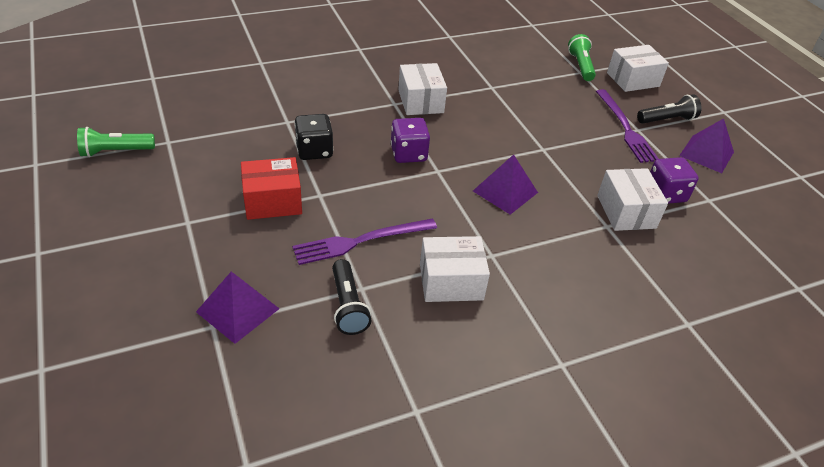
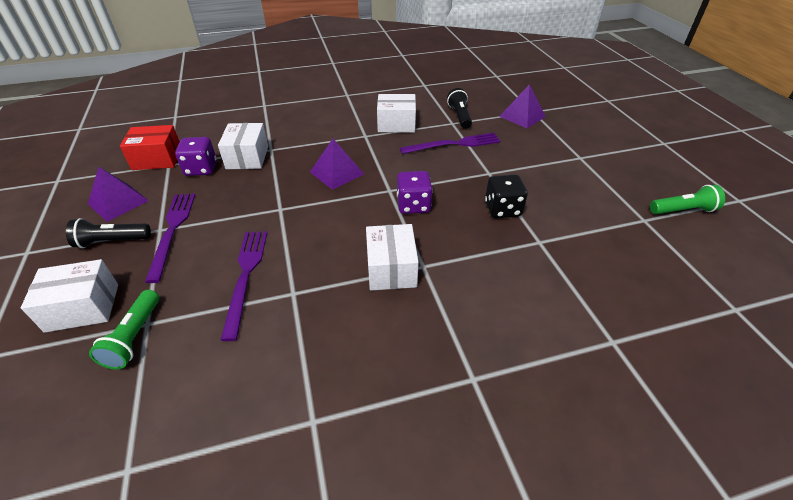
camera: 170 degrees left, 0 degrees up
(272, 201) = (524, 169): red box -> red box (157, 159)
(534, 96) = (245, 276): none -> purple fork

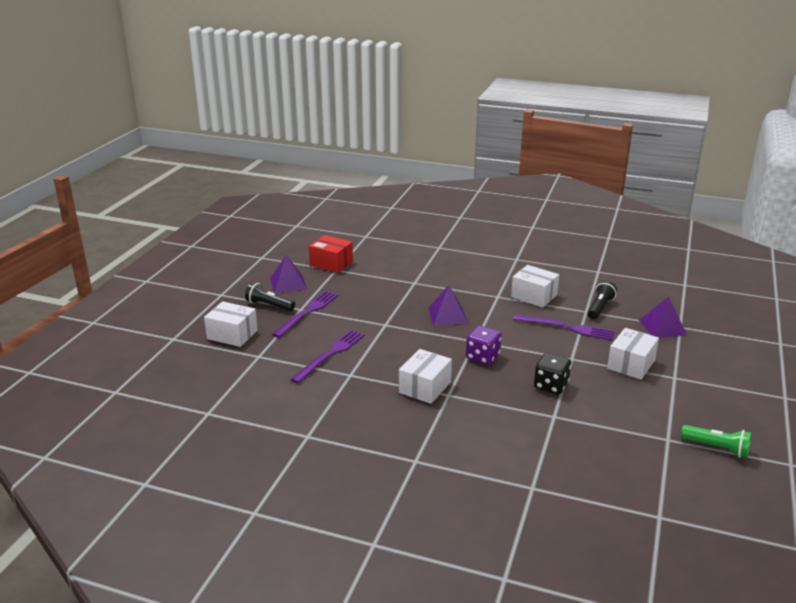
camera: 35 degrees right, 15 degrees down
(134, 337) = (248, 360): green flashlight -> none
(201, 169) = (354, 280): purple dice -> none
(247, 157) = (392, 283): white box -> white box (631, 364)

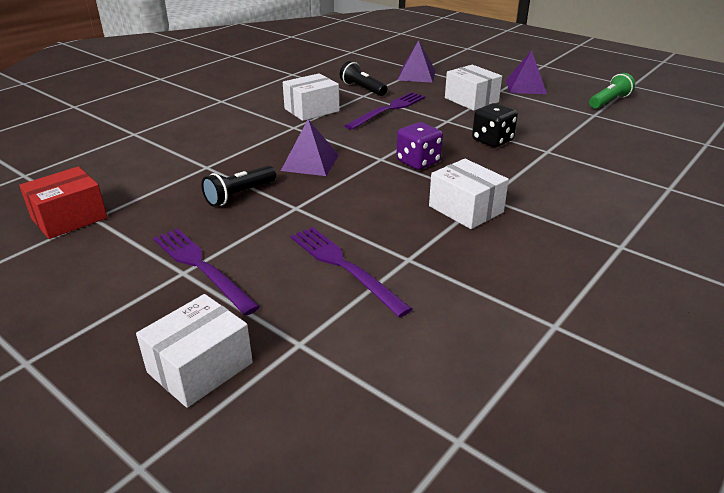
camera: 70 degrees left, 5 degrees up
(269, 305) = (137, 304): black flashlight -> black flashlight (239, 195)
(288, 283) = (82, 271): purple pyramid -> purple pyramid (525, 86)

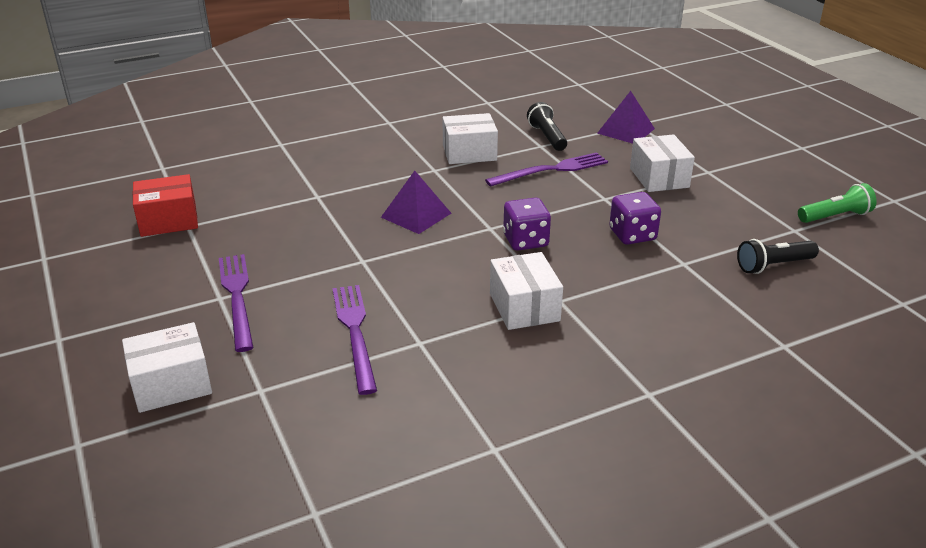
camera: 25 degrees right, 0 degrees up
(239, 195) = (323, 234): black flashlight -> black flashlight (773, 266)
(492, 140) = (632, 235): black dice -> purple dice
(525, 86) = (746, 173): purple pyramid -> none

